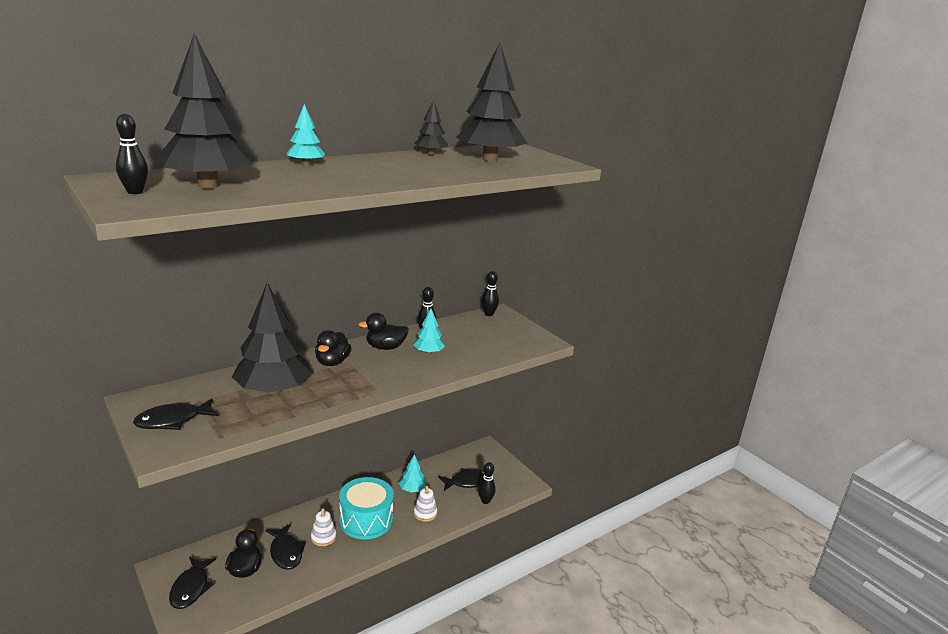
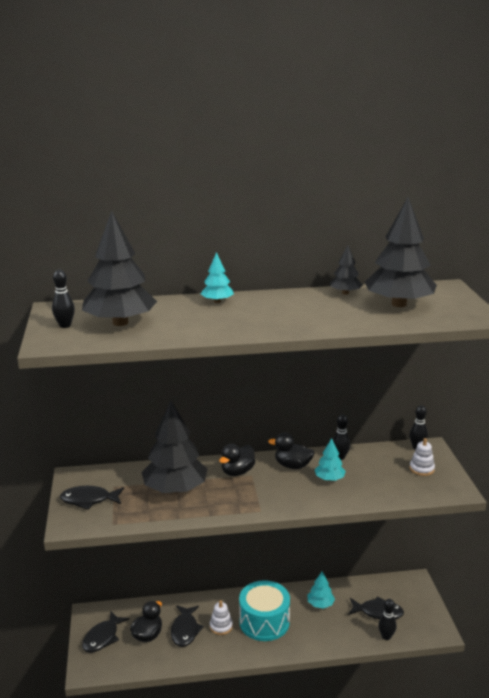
camera: 30 degrees right, 0 degrees up
(425, 513) = (321, 631): white stacking toy -> white stacking toy (421, 469)

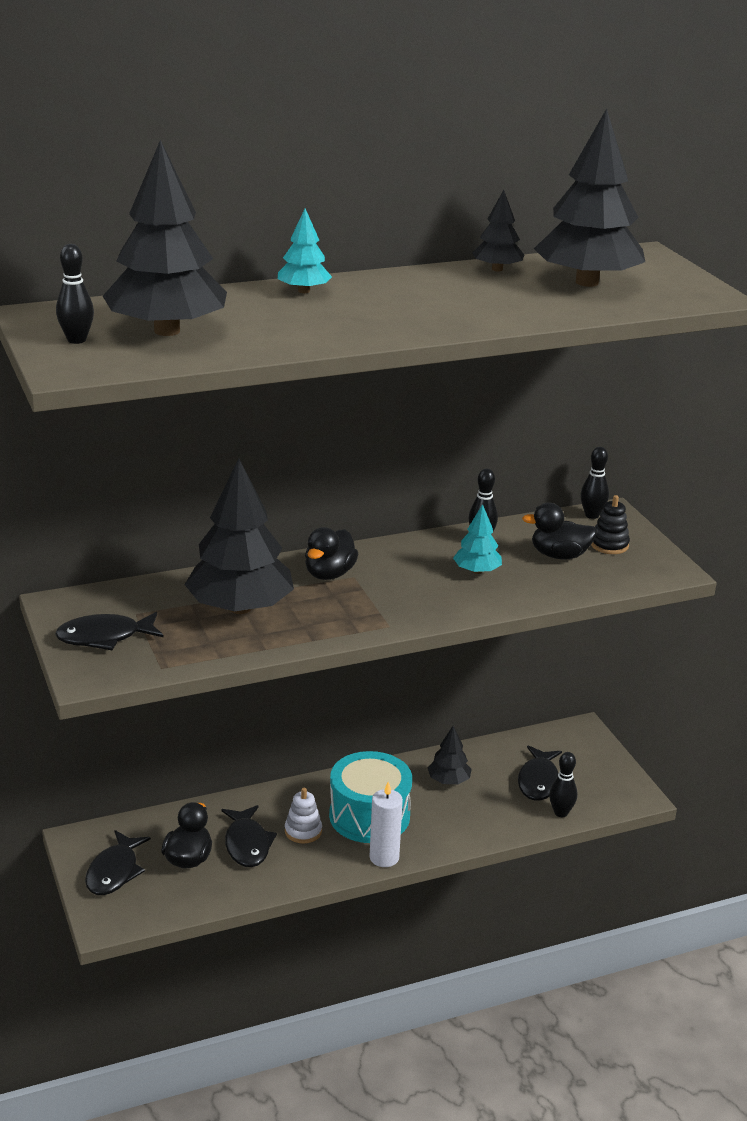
camera: 15 degrees left, 5 degrees up
(265, 652) = (384, 857): none -> white candle
(292, 466) = (412, 557): black duck -> black duck (559, 555)
(320, 604) = (449, 780): turquoise tree -> black tree
(378, 612) = (539, 781): black fish -> black fish turned 105 degrees clockwise
(421, 469) = (609, 545): white stacking toy -> black stacking toy

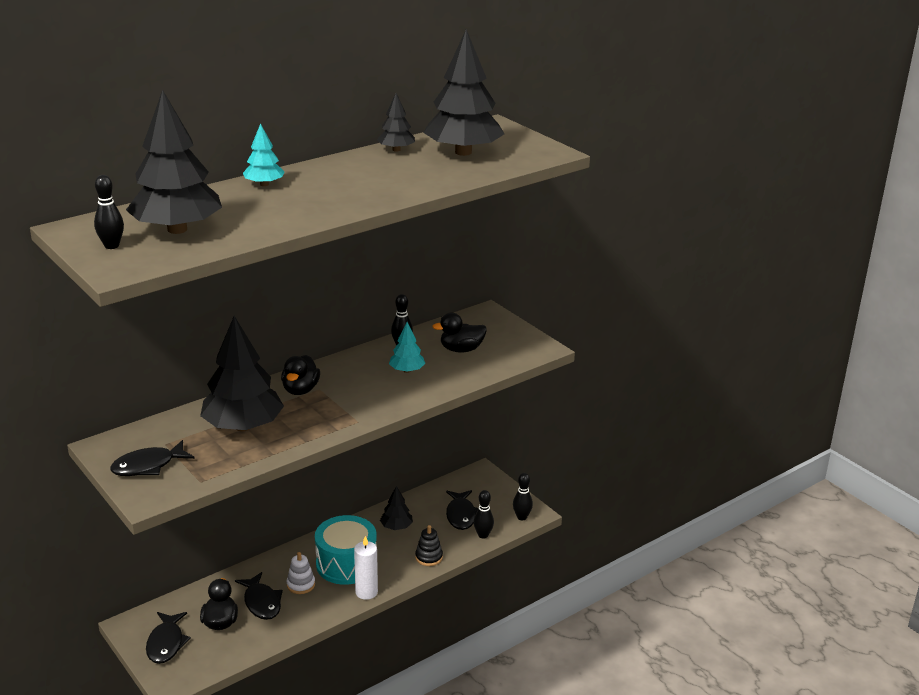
camera: 15 degrees left, 0 degrees up
(592, 515) = (474, 316): black bowling pin -> black bowling pin (522, 517)
(609, 545) = (493, 336): black stacking toy -> black stacking toy (429, 557)

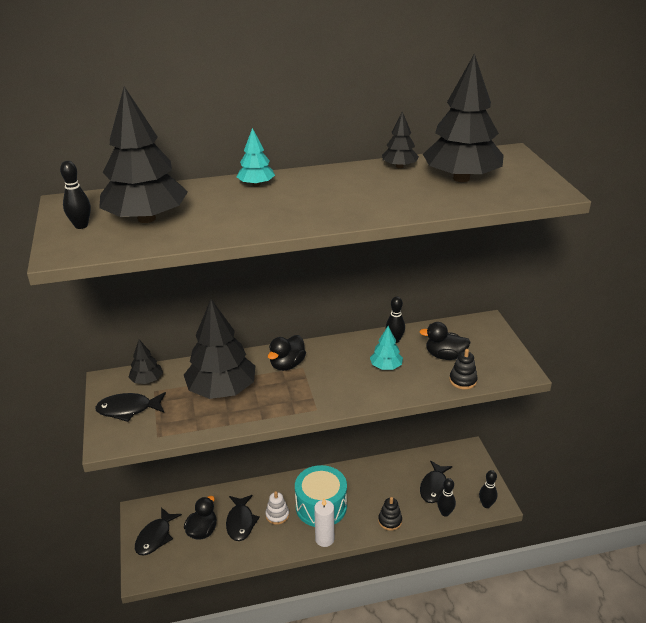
camera: 25 degrees right, 5 degrees up
(396, 527) = (376, 483): black tree -> black tree (147, 380)
(490, 367) = (463, 380): none -> black stacking toy

